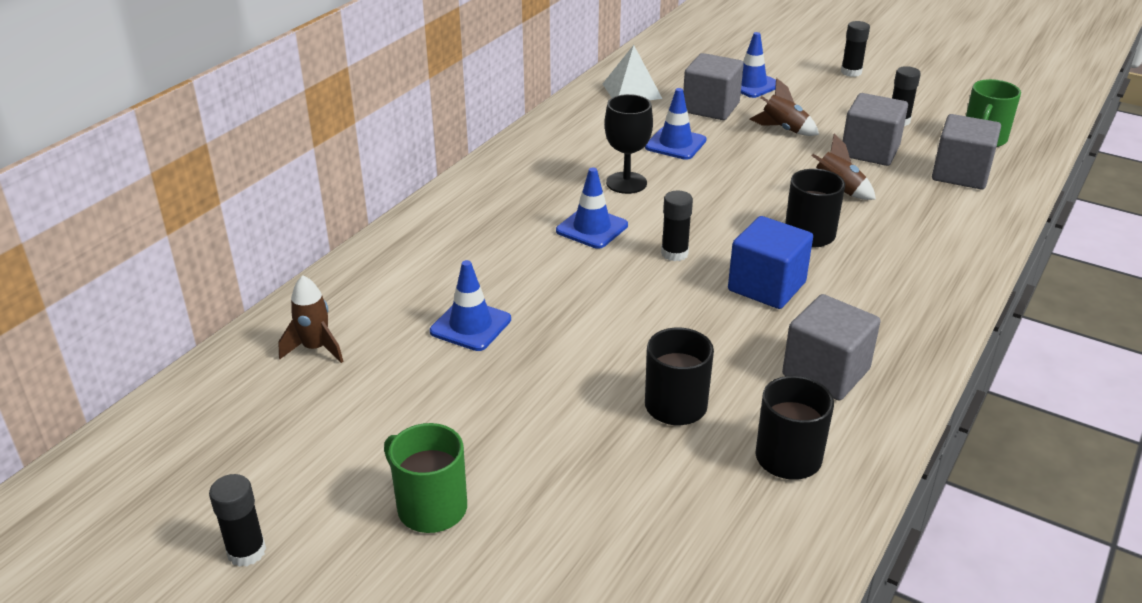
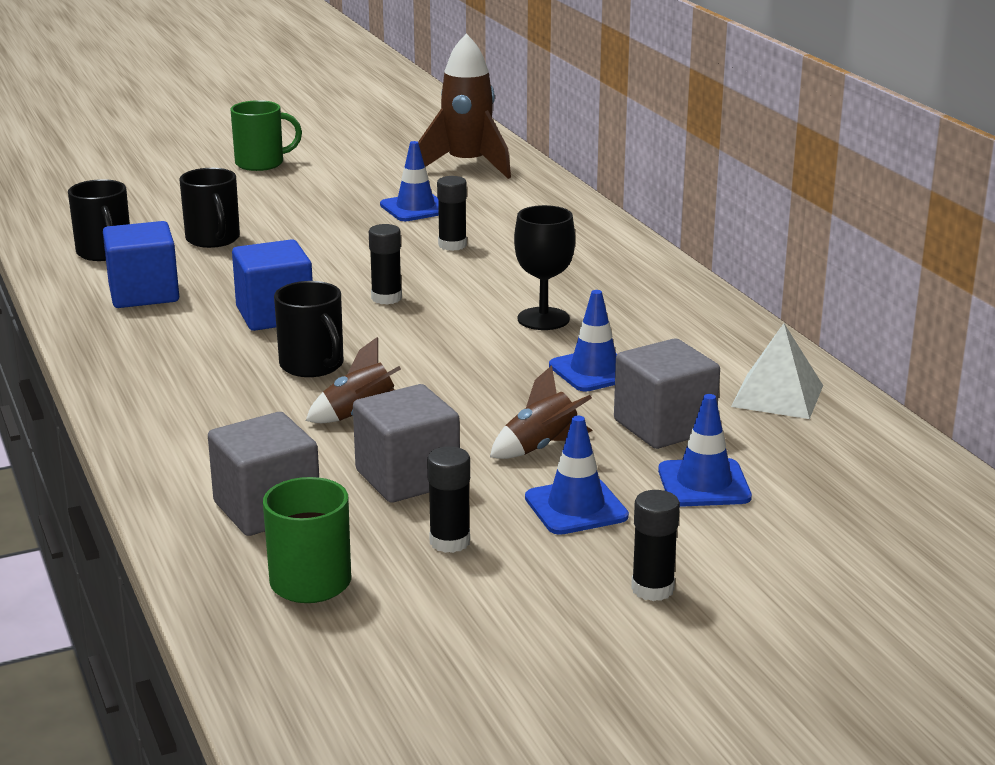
camera: 125 degrees right, 10 degrees down
(246, 551) = (308, 127): black glue stick -> black glue stick (452, 245)
(315, 348) = (467, 166): brown rocket -> brown rocket, size x1.82
(592, 228) = (483, 280): blue traffic cone -> blue traffic cone (576, 507)
(826, 372) = (144, 294): grey cube -> blue cube

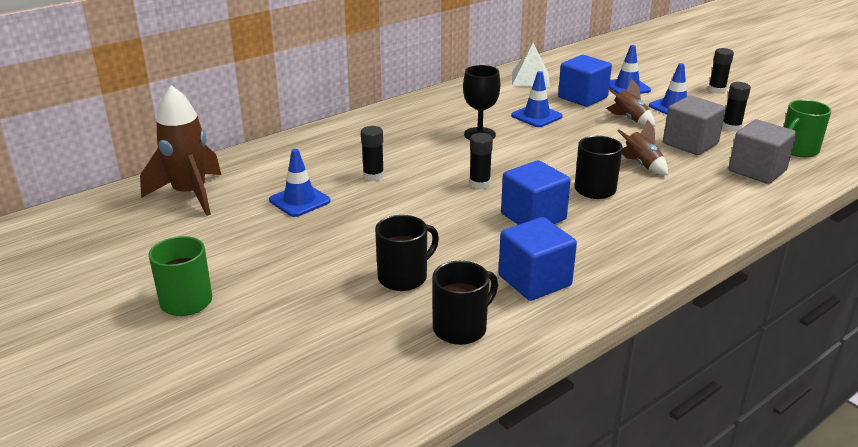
camera: 105 degrees left, 5 degrees up
(664, 426) = (582, 97): grey cube -> blue cube

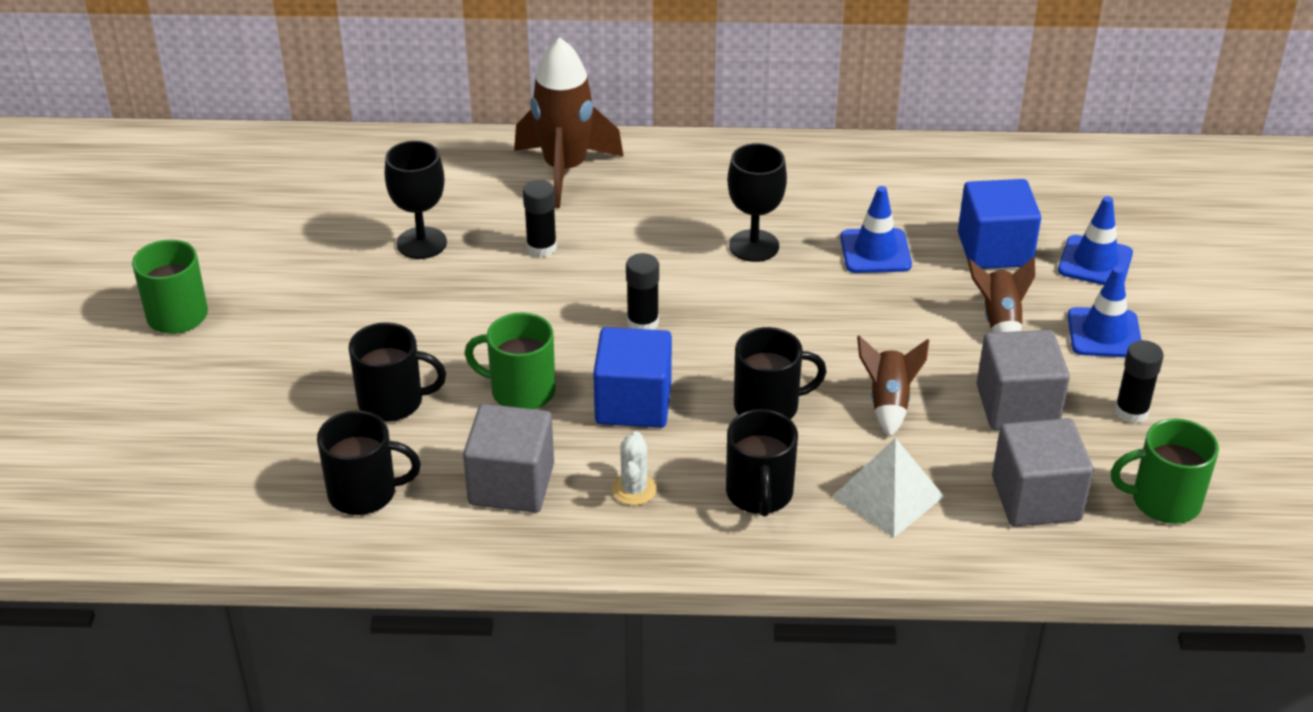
camera: 40 degrees right, 10 degrees up
(190, 195) = (329, 177): brown rocket -> brown rocket (565, 170)
(299, 201) = (421, 243): blue traffic cone -> black goblet
(467, 238) = (520, 391): none -> green mug
(530, 79) = (971, 179): white pyramid -> white pyramid (888, 496)
(534, 280) = (511, 484): blue cube -> grey cube
(597, 251) = (634, 489): none -> white cactus
(654, 223) = (759, 494): none -> black mug
(716, 90) = (1234, 335): black glue stick -> none

